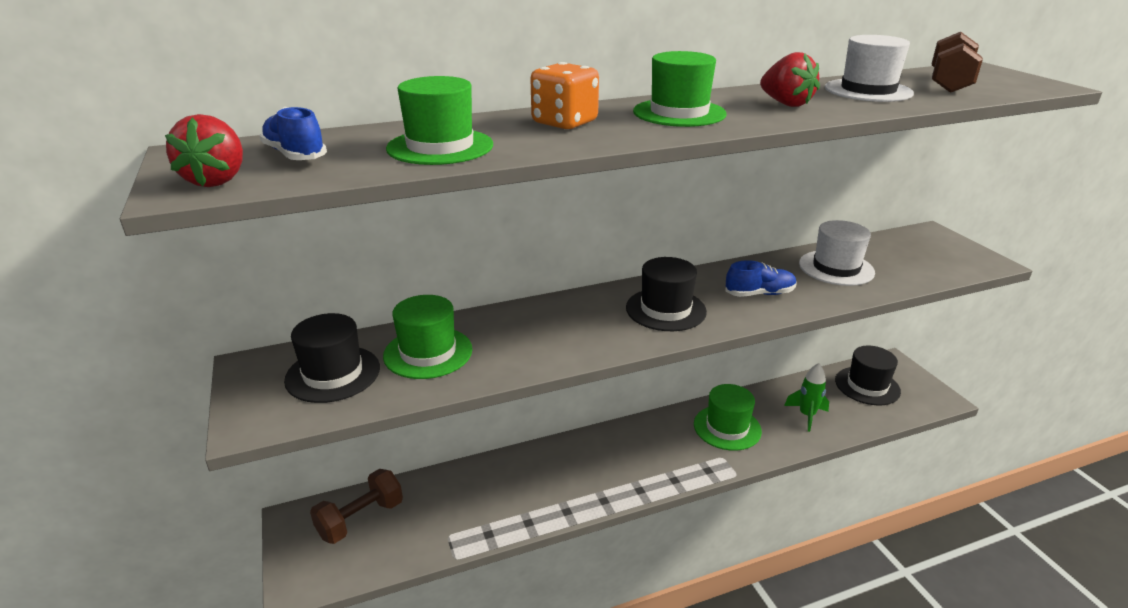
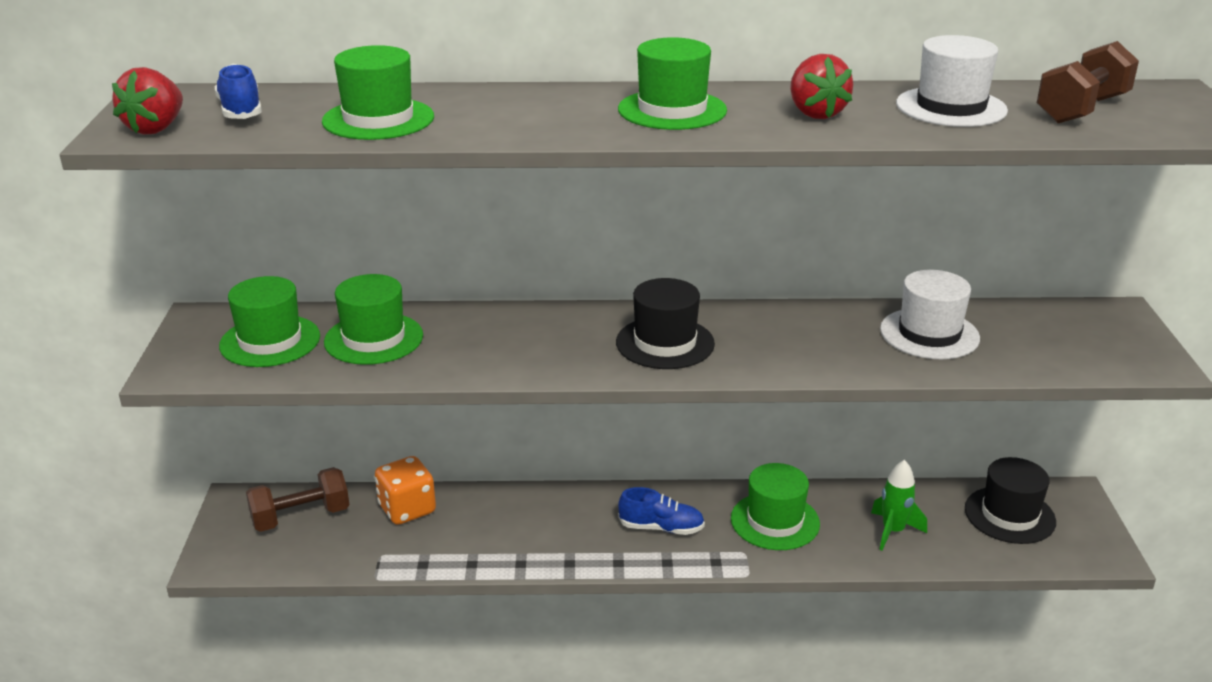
camera: 20 degrees right, 0 degrees up
(333, 374) = (270, 341): black hat -> green hat
(564, 123) = (532, 107): orange dice -> orange dice (407, 509)
(759, 294) = (796, 346): blue shoe -> blue shoe (661, 528)

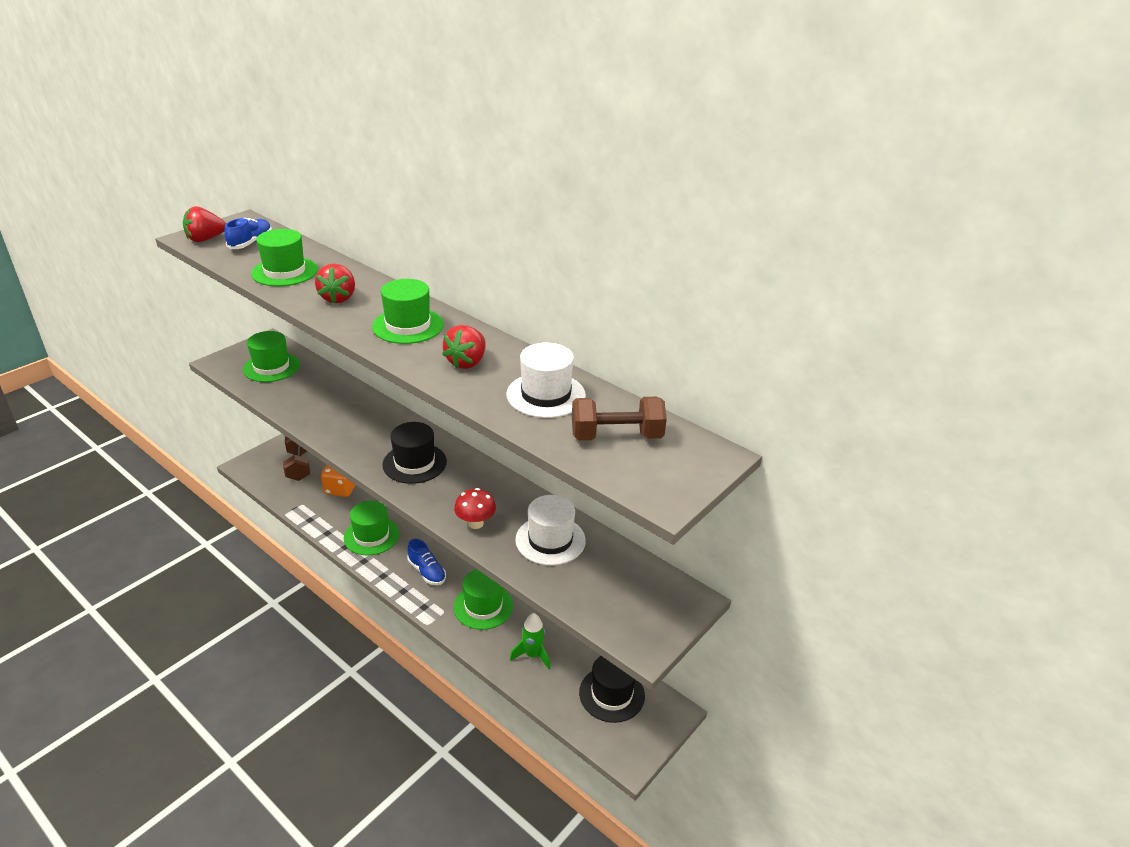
camera: 40 degrees right, 5 degrees up
(301, 517) = (299, 465): brown dumbbell -> brown dumbbell turned 60 degrees clockwise
(373, 339) = (307, 388): green hat -> green hat (371, 536)
(522, 117) = (338, 298): none -> red strawberry
(837, 359) = (475, 523): none -> red mushroom

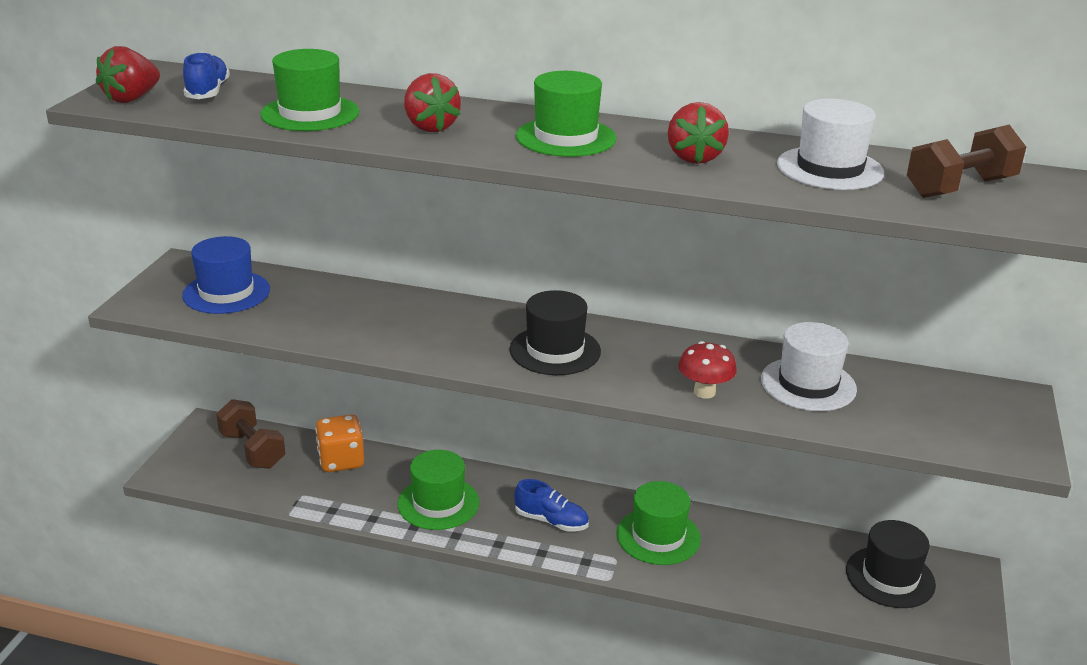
camera: 25 degrees left, 5 degrees down
(271, 367) = (226, 292): green hat -> blue hat
(532, 655) = (766, 568): green rocket -> none

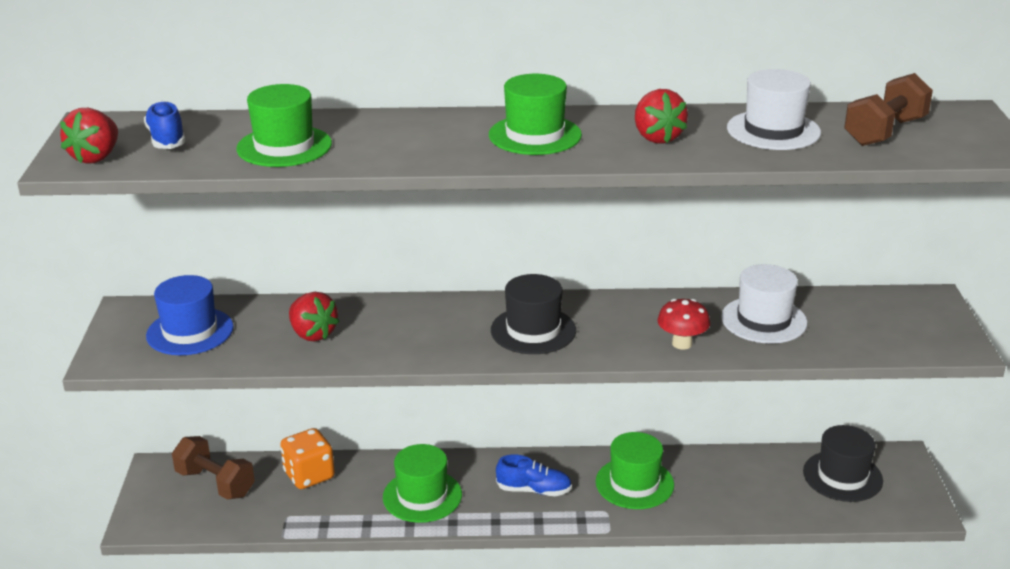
camera: 15 degrees left, 0 degrees up
(430, 127) = (407, 143): red strawberry -> red strawberry (312, 334)

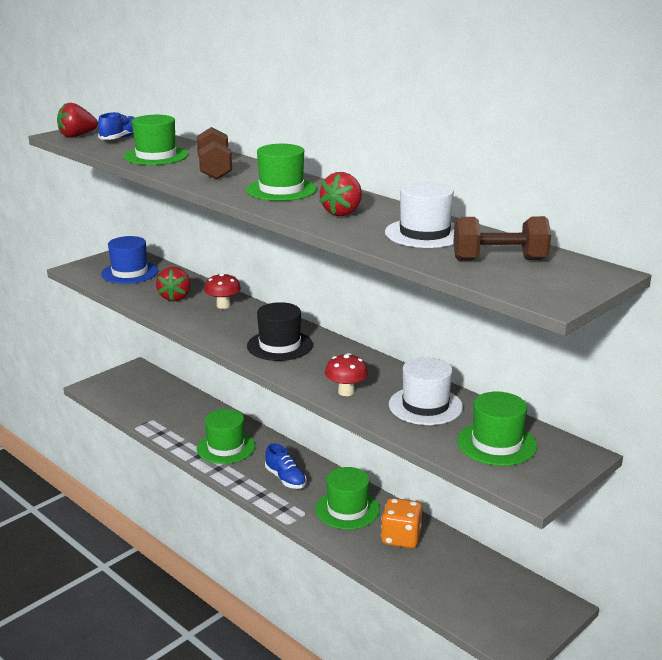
camera: 45 degrees right, 5 degrees down
(215, 483) = (148, 388): brown dumbbell -> brown dumbbell (214, 170)
(309, 475) = (192, 407): orange dice -> orange dice (401, 538)
(386, 317) = (223, 305): none -> red mushroom
(842, 476) = (491, 589): black hat -> none
(871, 323) = (496, 443): none -> green hat

